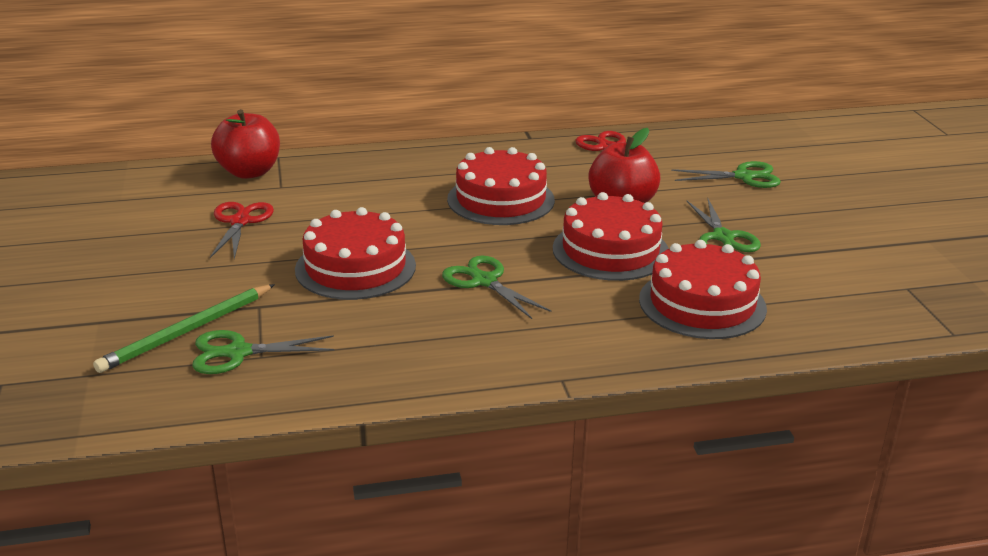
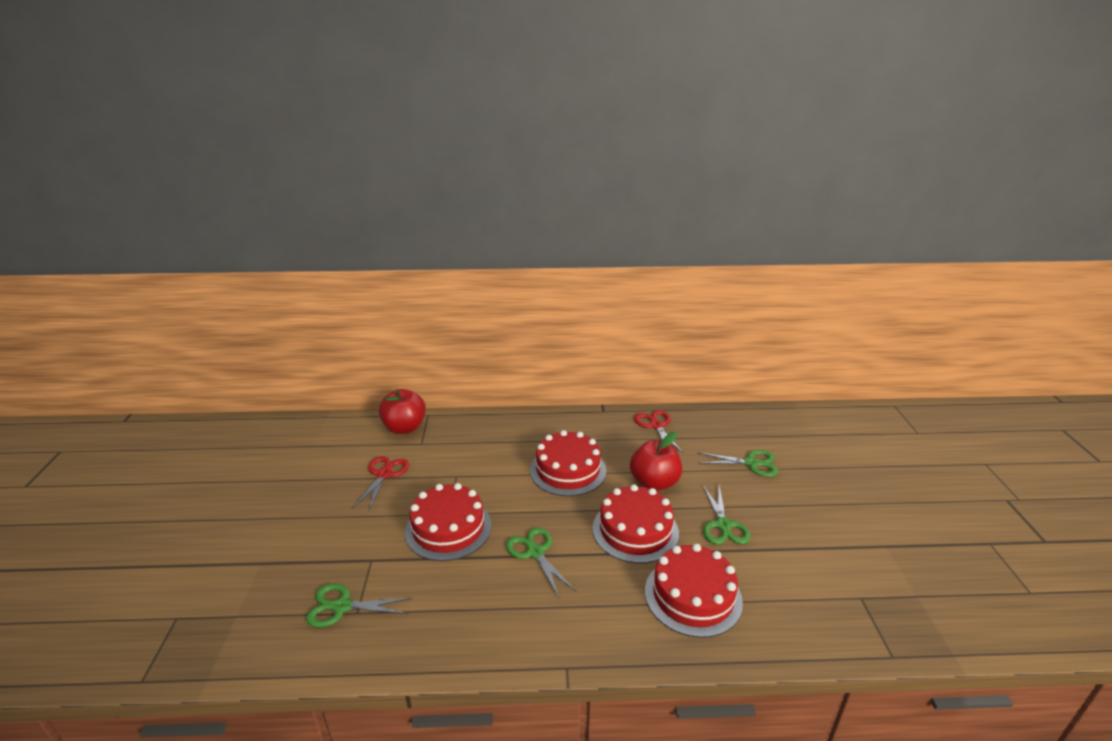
camera: 10 degrees right, 0 degrees up
(187, 331) = (315, 580): green pencil -> none

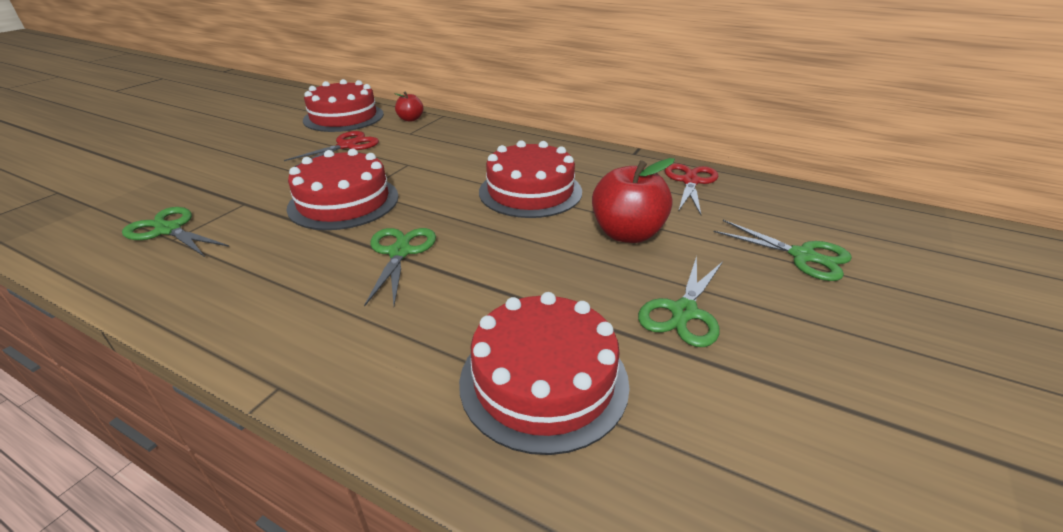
camera: 30 degrees right, 5 degrees up
(404, 428) = (410, 119): red apple -> red apple, size x0.54
(635, 530) = (546, 273): red cake -> red cake (344, 117)

